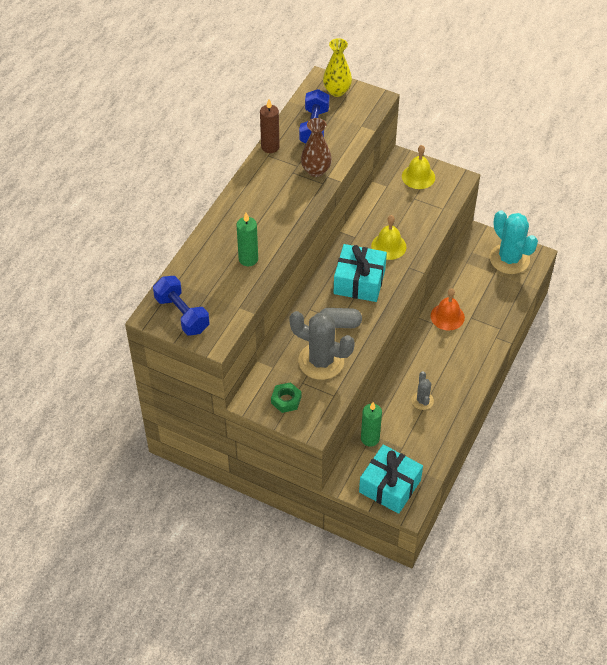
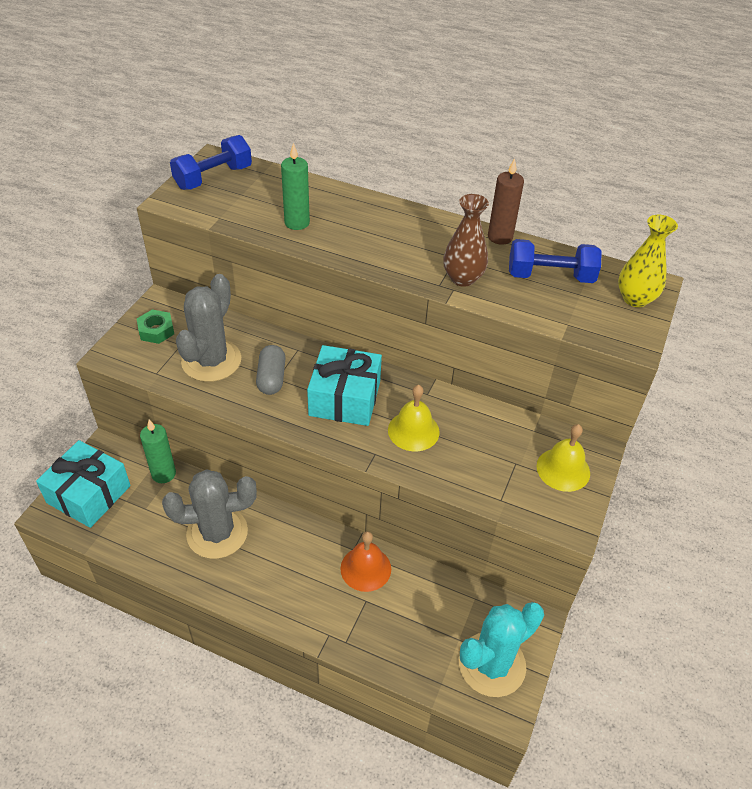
camera: 85 degrees right, 5 degrees down
(422, 400) = (217, 533): grey cactus -> grey cactus, size x1.97

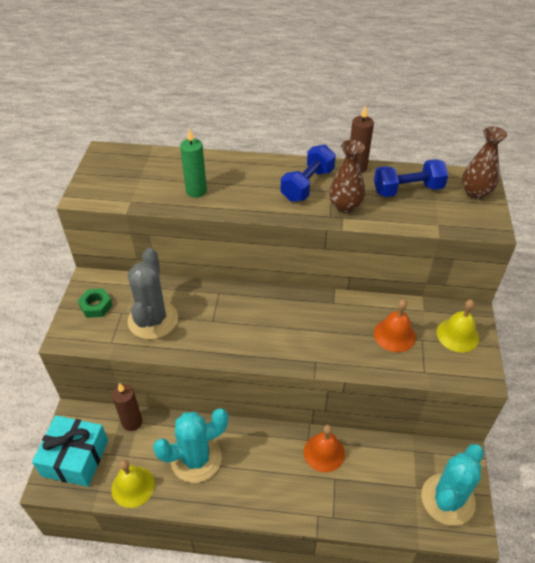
camera: 15 degrees left, 0 degrees up
(163, 474) = (132, 422): green candle -> brown candle
(213, 177) = (110, 168): blue dumbbell -> blue dumbbell (307, 185)
(217, 533) = (196, 459): grey cactus -> turquoise cactus
(271, 378) = (208, 322): grey capsule -> none
(344, 398) = (272, 323): turquoise gift -> none
(413, 431) = (336, 335): yellow bell -> yellow bell (133, 486)
(484, 449) = (394, 335): none -> orange bell
(635, 299) = (475, 193): yellow vase -> brown vase

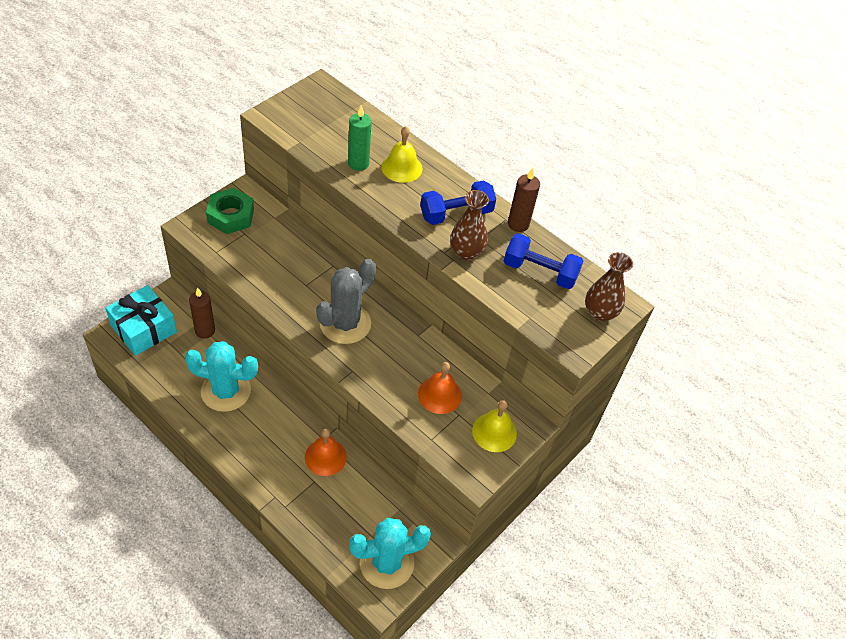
camera: 30 degrees right, 5 degrees up
(96, 306) = (231, 216): green nut -> green nut, size x1.55
(133, 486) = (164, 378): yellow bell -> yellow bell (401, 167)
(153, 320) = (262, 254): grey cactus -> grey cactus (345, 323)

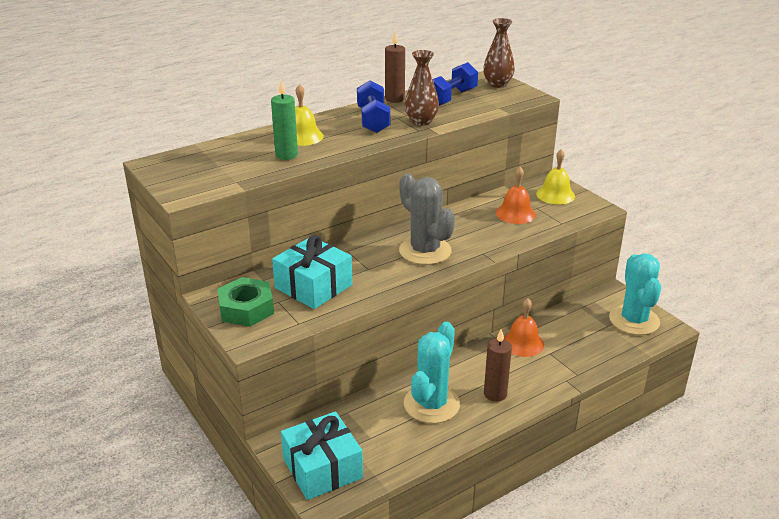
camera: 70 degrees left, 20 degrees down
(205, 331) = (342, 415): brown candle -> brown candle (495, 394)
(270, 252) = (313, 286): none -> turquoise gift

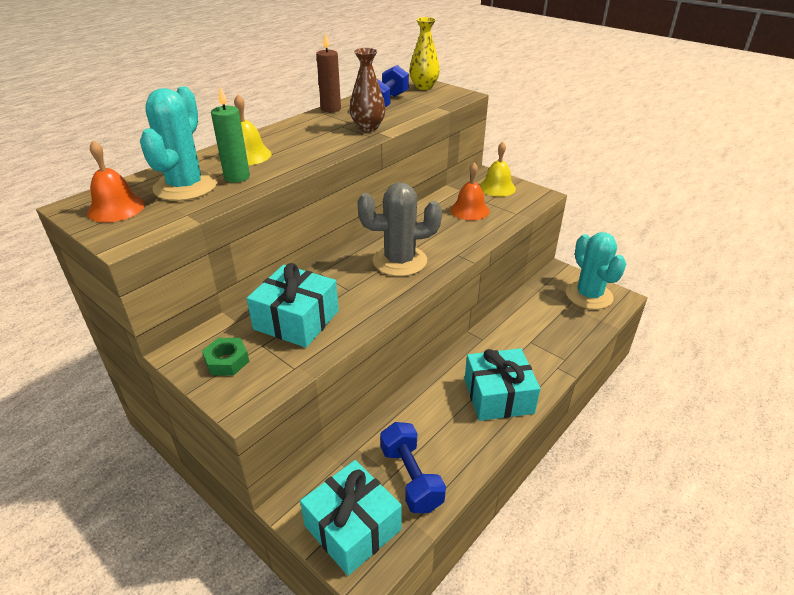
camera: 15 degrees left, 5 degrees up
(246, 309) = (227, 361): green nut -> green nut, size x0.65
(373, 120) = (318, 131): blue dumbbell -> blue dumbbell (411, 478)
(425, 251) = (399, 261): grey cactus -> grey cactus turned 45 degrees counterclockwise
(431, 404) = (441, 421): turquoise cactus -> turquoise cactus (185, 187)
(495, 394) = (498, 396): brown candle -> turquoise gift
(497, 84) = (424, 87): brown vase -> yellow vase
(523, 343) = (502, 336): orange bell -> orange bell (116, 208)

